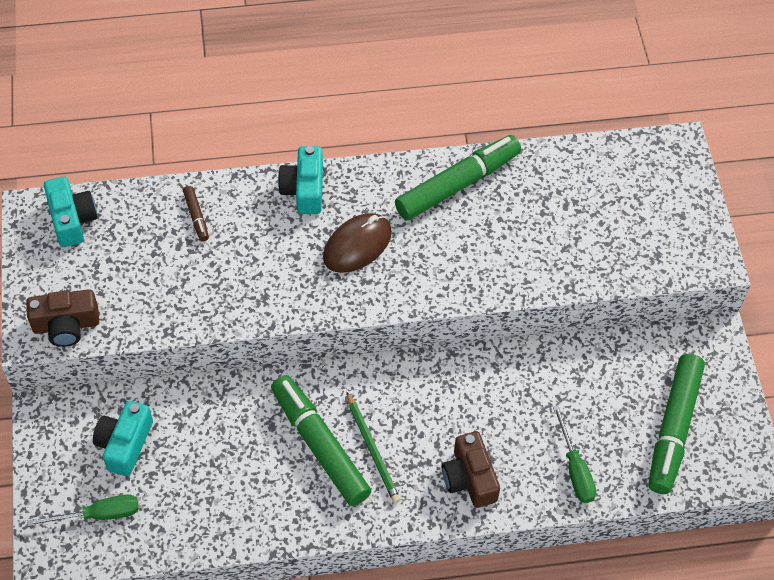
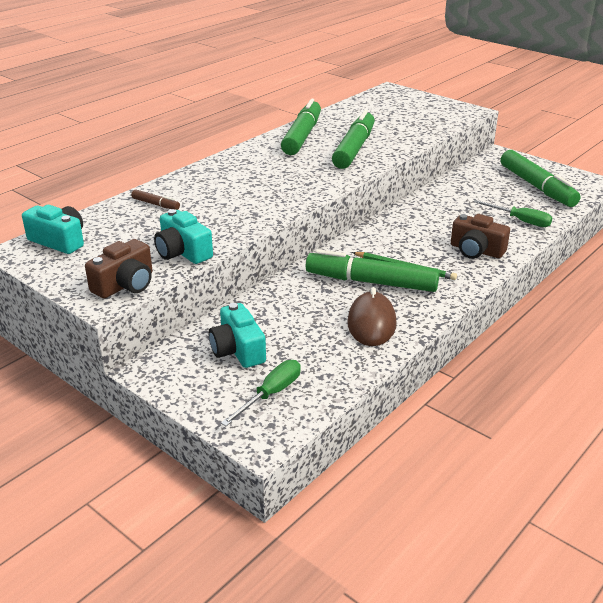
camera: 40 degrees left, 25 degrees down
(304, 189) = (213, 169): turquoise camera -> turquoise camera (182, 252)
(357, 245) = (280, 174): brown mouse -> brown mouse (371, 323)
(483, 249) = (354, 148): none -> green marker

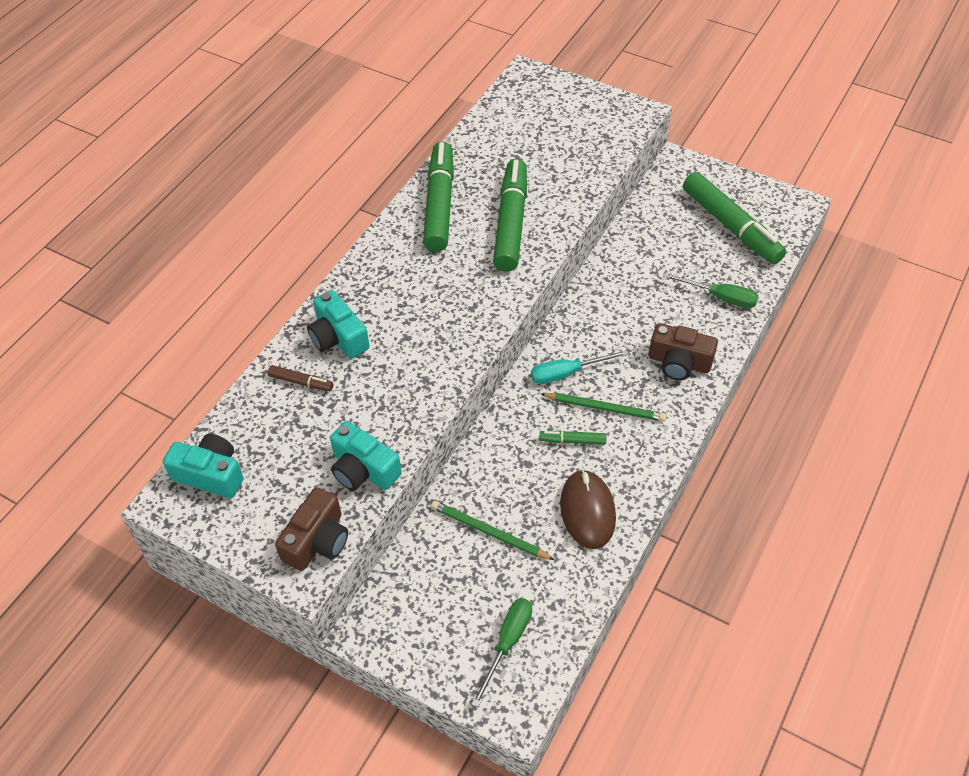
camera: 10 degrees left, 20 degrees up
(237, 350) = (453, 582): turquoise camera -> turquoise camera (338, 337)
(280, 325) = (489, 532): none -> green pencil
(371, 282) = (572, 441): green marker -> green marker, size x0.44
(378, 246) = (567, 373): none -> turquoise screwdriver

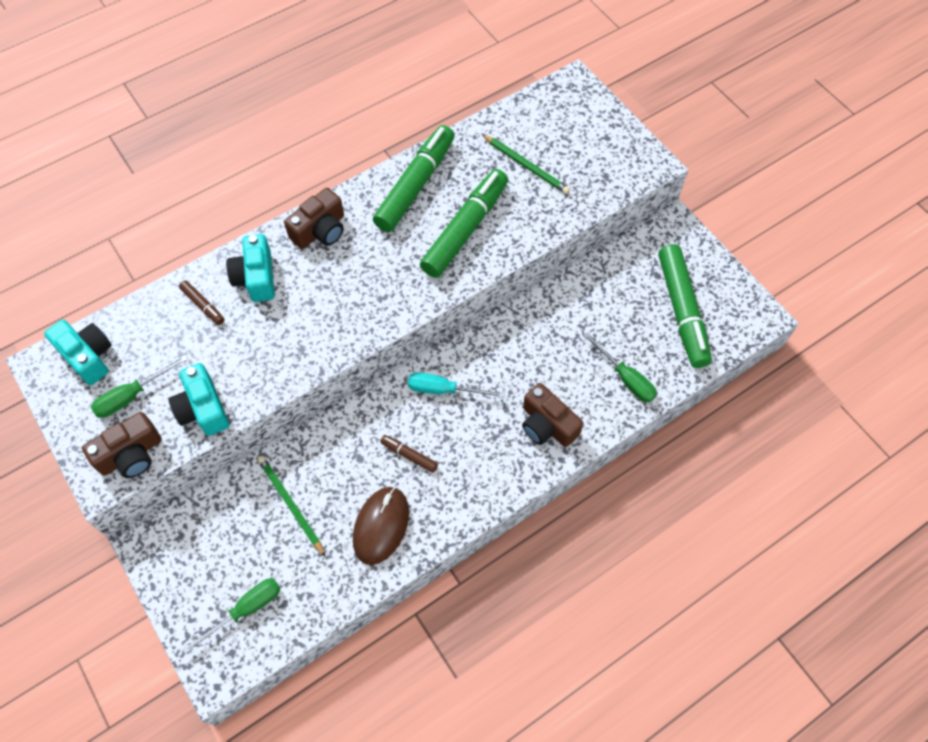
camera: 25 degrees right, 10 degrees up
(282, 489) = (132, 395): none -> green screwdriver
(374, 274) = (320, 230): none -> brown camera
(572, 441) = (409, 455): green marker -> brown marker
(605, 408) = (455, 438): green pencil -> green pencil (526, 166)

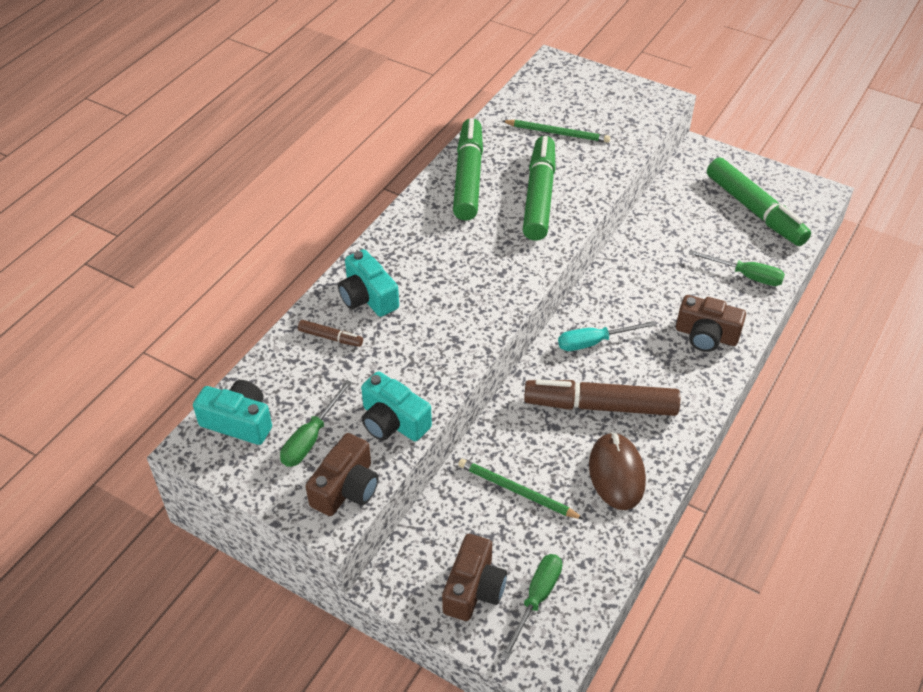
camera: 25 degrees left, 15 degrees down
(320, 230) = (404, 240): brown camera -> brown camera (474, 589)
(409, 455) = (600, 406): brown marker -> brown marker, size x2.28

